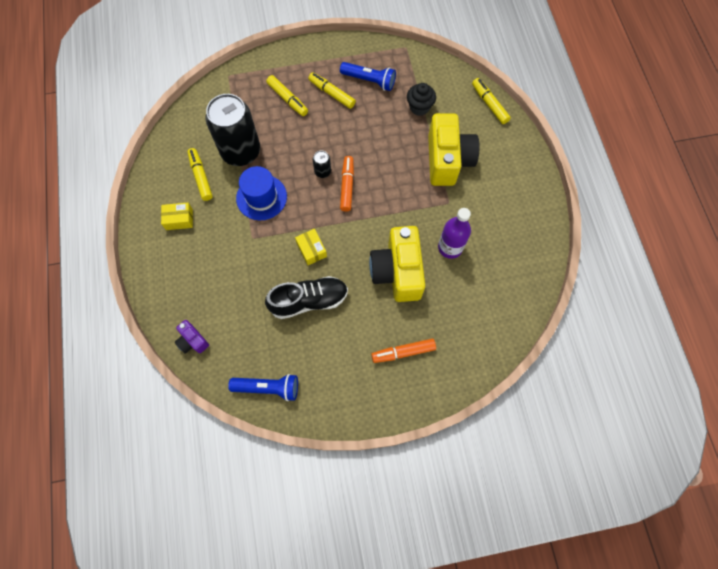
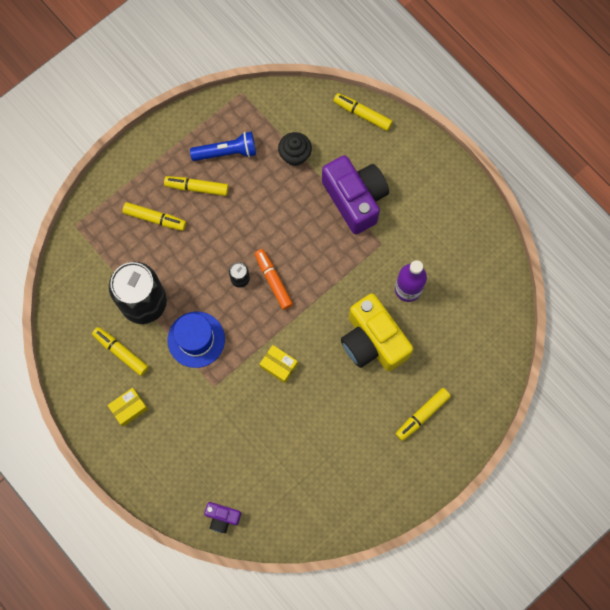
camera: 30 degrees left, 5 degrees up
(268, 388) = (320, 519): blue flashlight -> none
(309, 301) = (307, 416): black shoe -> none
(403, 352) = (422, 415): orange marker -> yellow marker
(447, 160) = (355, 199): yellow camera -> purple camera

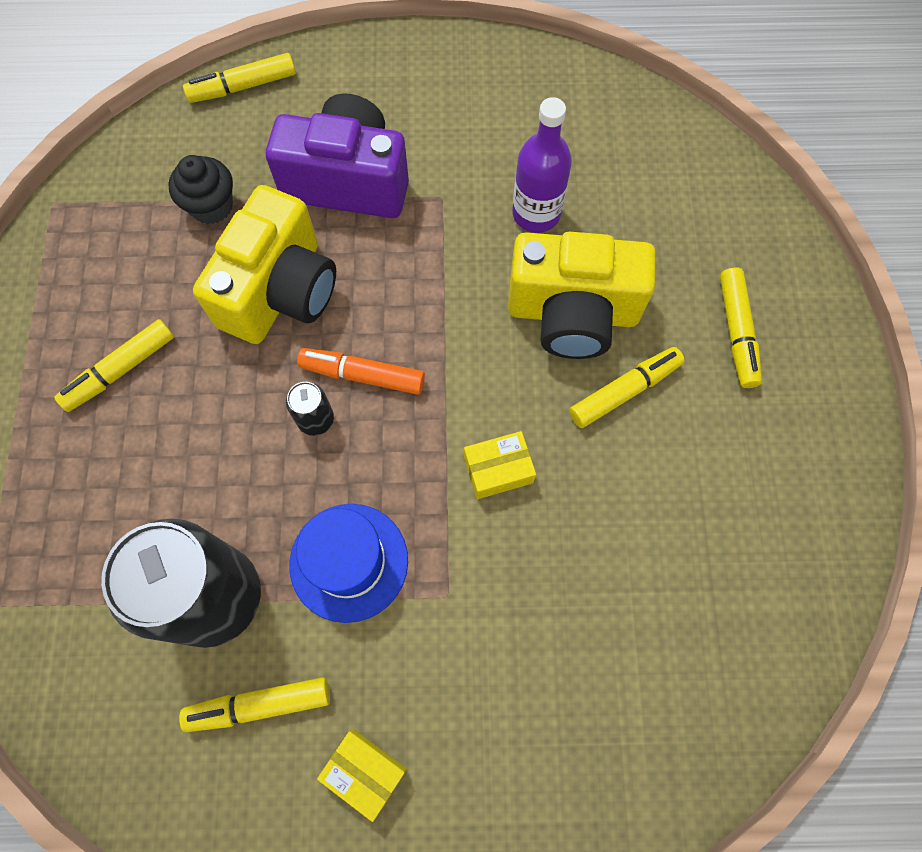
camera: 50 degrees left, 5 degrees down
(129, 408) = (365, 772): yellow box -> yellow box turned 60 degrees counterclockwise
(155, 218) = (103, 469): yellow marker -> yellow marker (624, 391)
(222, 517) = (679, 762): purple camera -> none
(226, 152) = (113, 288): blue flashlight -> none
(281, 217) = (280, 291): none -> yellow camera

